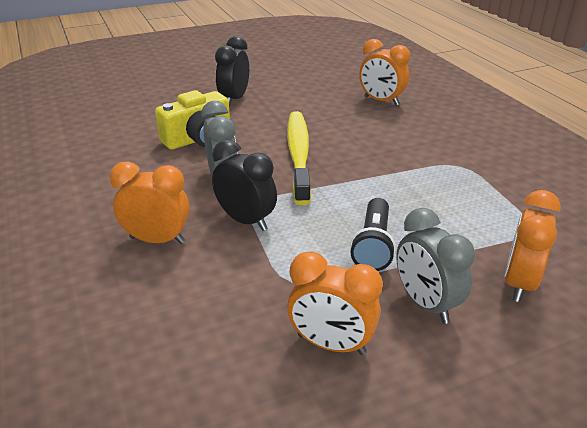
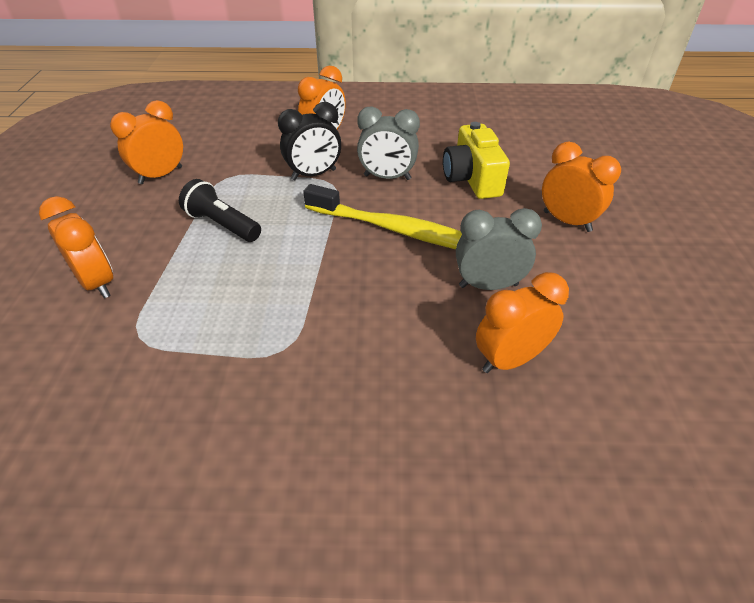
camera: 115 degrees right, 10 degrees up
(234, 99) = (567, 221): black clock -> orange clock
(425, 304) = (141, 224): grey clock -> grey clock (488, 285)

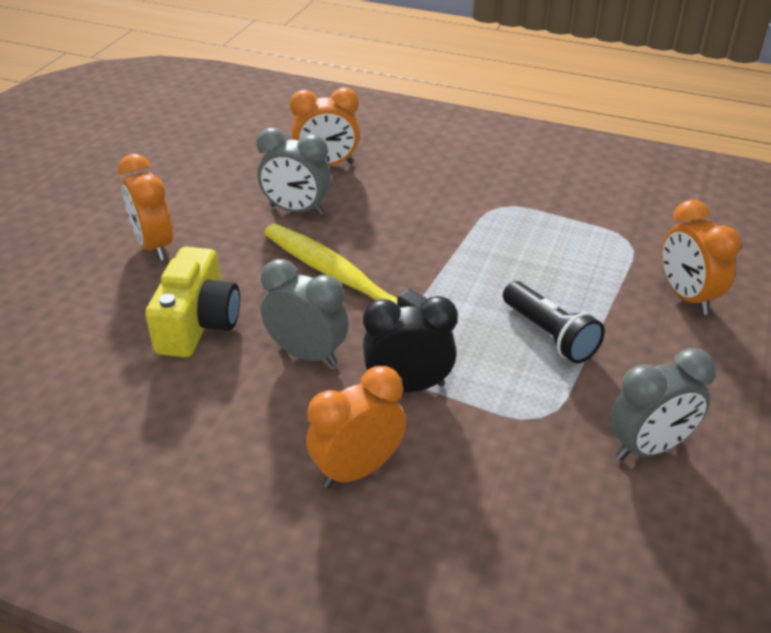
camera: 160 degrees left, 5 degrees down
(161, 175) = (648, 447): orange clock -> grey clock

